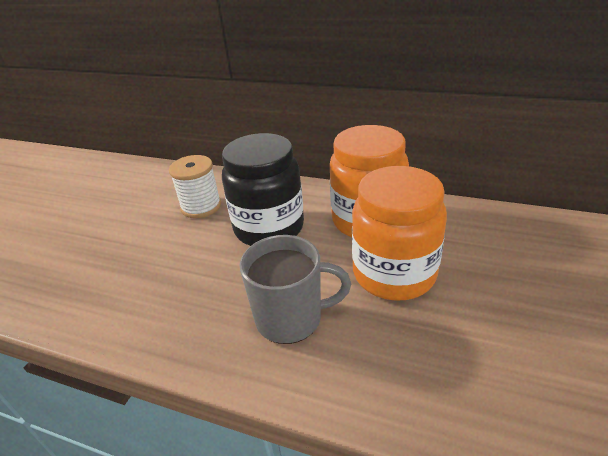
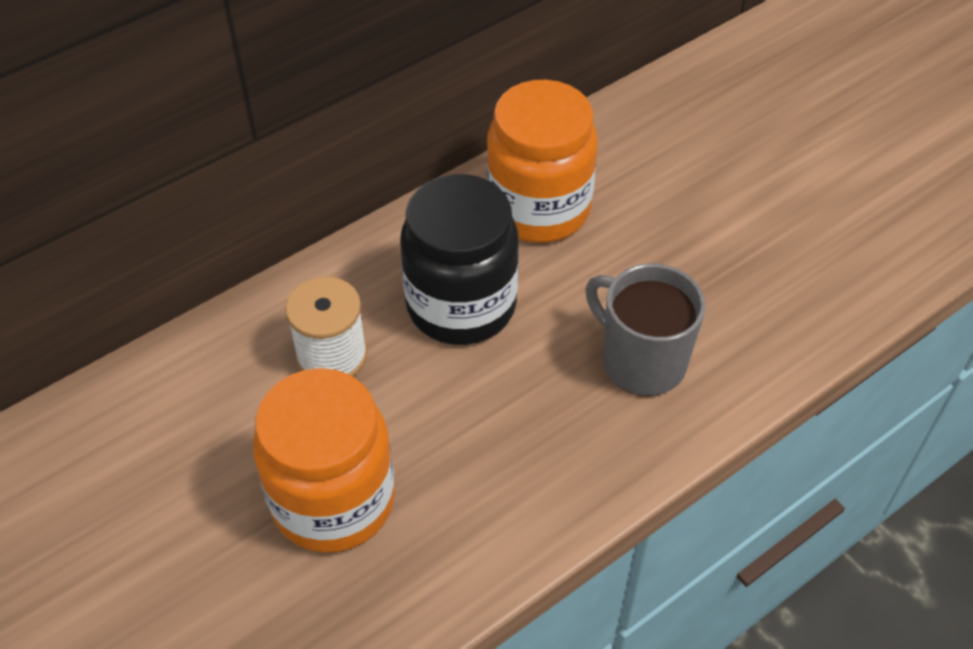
camera: 60 degrees left, 15 degrees up
(291, 318) = (641, 361): grey mug -> grey mug turned 75 degrees counterclockwise
(394, 273) = (647, 242): orange jar -> orange jar (333, 501)

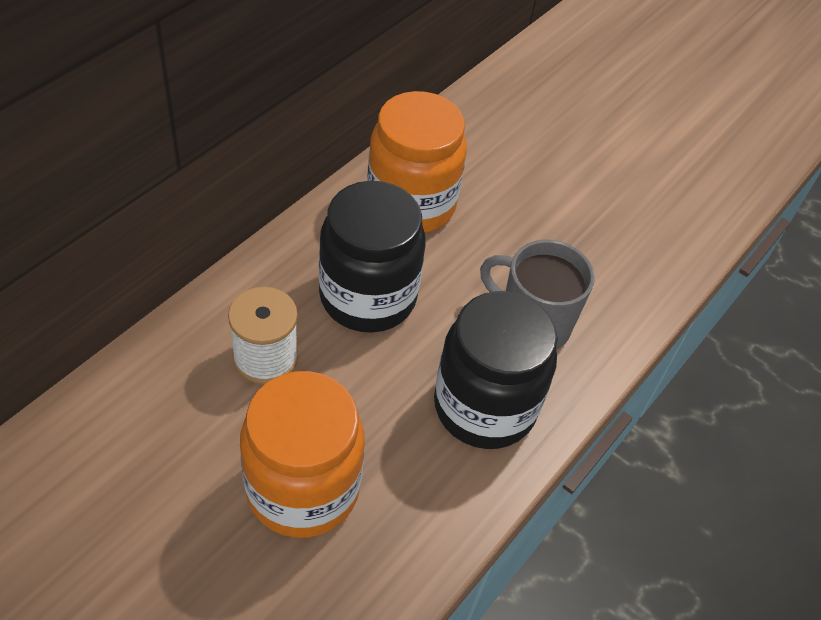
camera: 20 degrees left, 0 degrees up
(559, 445) = (484, 406): none -> black jar

